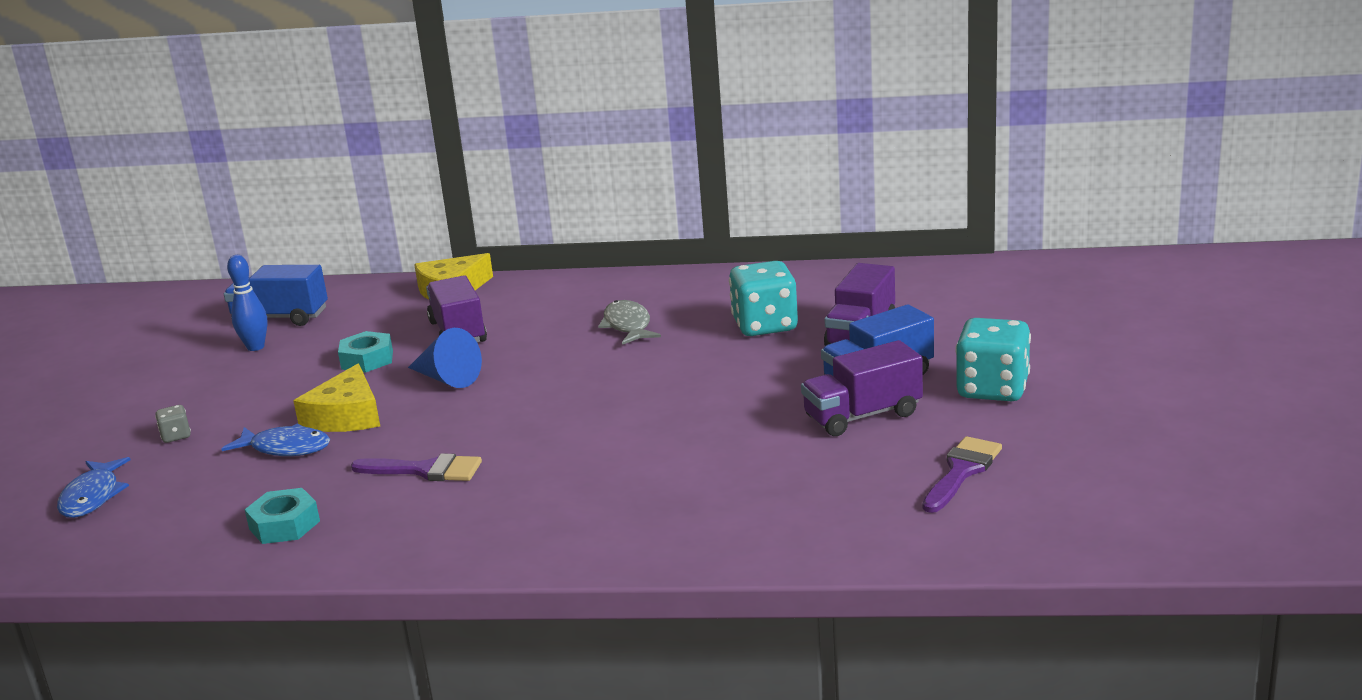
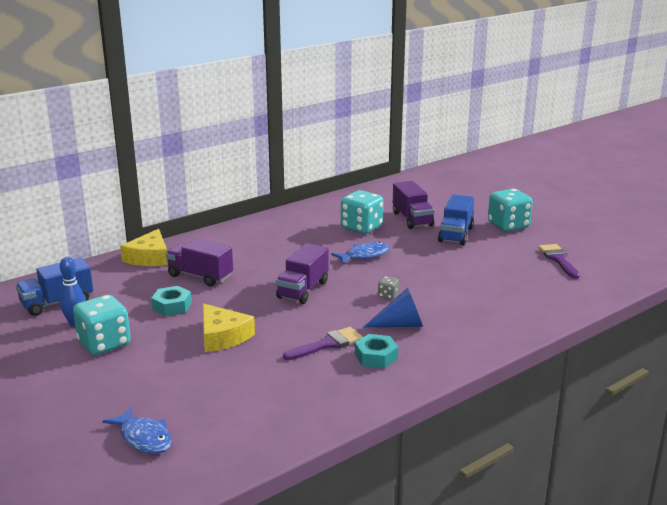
camera: 45 degrees left, 0 degrees up
(176, 436) = (129, 386): grey dice -> grey dice (388, 295)
(237, 380) = (104, 344): none -> turquoise dice
(284, 525) = (305, 399): turquoise nut -> turquoise nut (376, 357)
(286, 448) = (220, 365): blue fish -> blue fish (364, 255)
(447, 378) = (244, 299): blue cone -> blue cone (400, 324)
(628, 326) = (292, 246): grey fish -> none
(862, 416) = (480, 251): purple truck -> purple truck (303, 290)

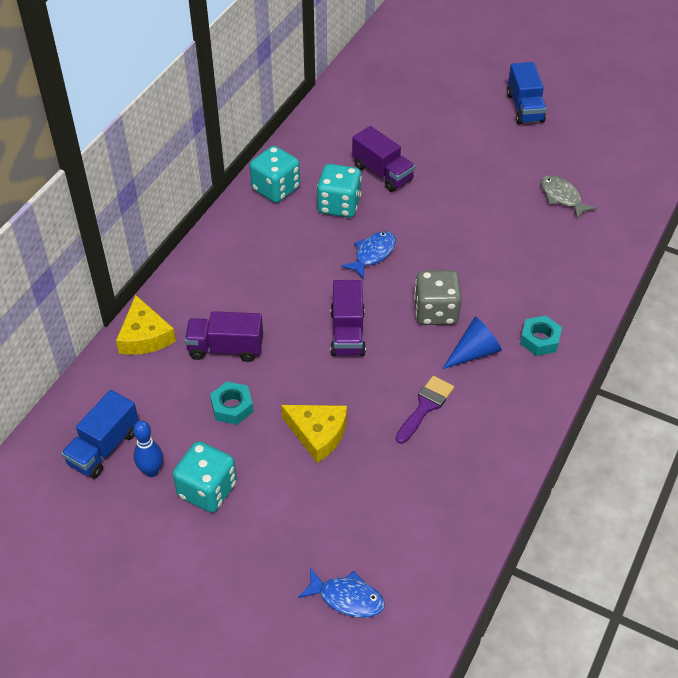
camera: 25 degrees left, 25 degrees up
(376, 357) = (480, 407): turquoise nut -> turquoise nut (540, 340)
(388, 295) = (436, 312): grey dice -> grey dice, size x2.26
(455, 234) = (442, 187): blue truck -> blue truck (525, 108)
(508, 225) = (485, 154): turquoise dice -> turquoise dice (276, 189)
(558, 259) = (562, 197): purple brush -> grey fish

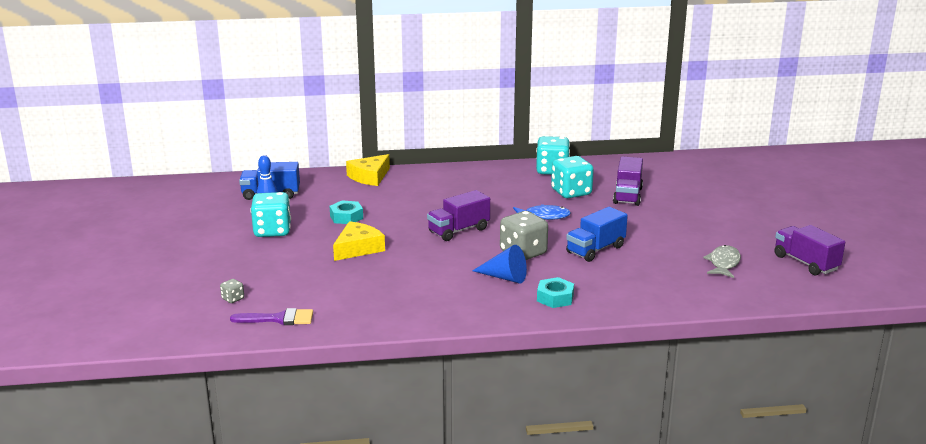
camera: 55 degrees right, 25 degrees down
(225, 348) = (391, 200): purple truck -> purple truck (805, 263)
(318, 434) = (358, 248): yellow cheese -> yellow cheese turned 135 degrees counterclockwise
(347, 598) = (233, 299): blue fish -> grey dice
(425, 407) = (428, 275): purple brush -> purple brush (278, 319)
(525, 108) = (796, 221): blue truck -> blue truck (595, 249)

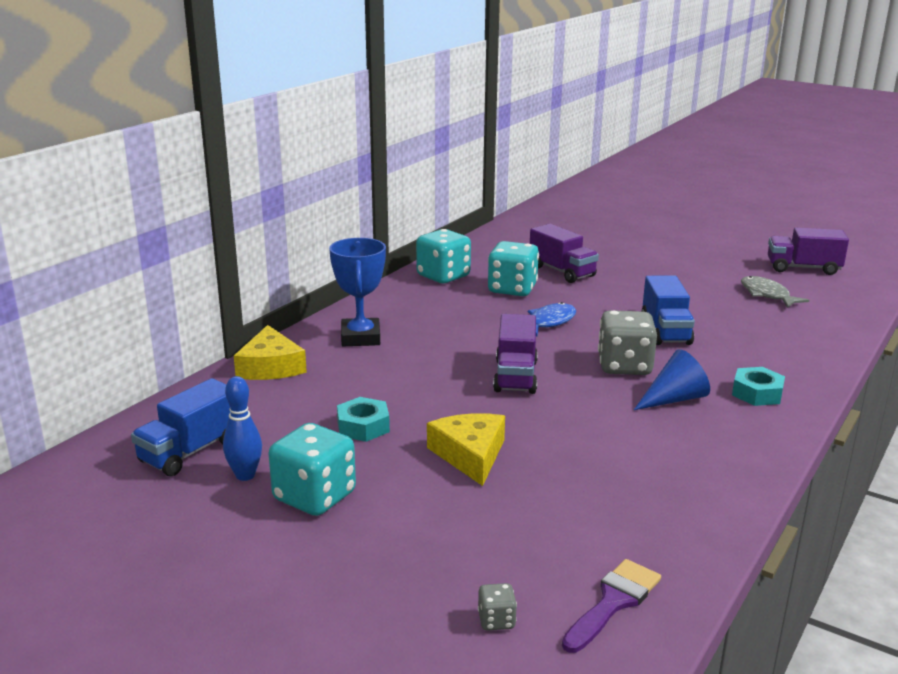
camera: 50 degrees left, 0 degrees up
(435, 182) = (360, 337): none -> blue trophy

